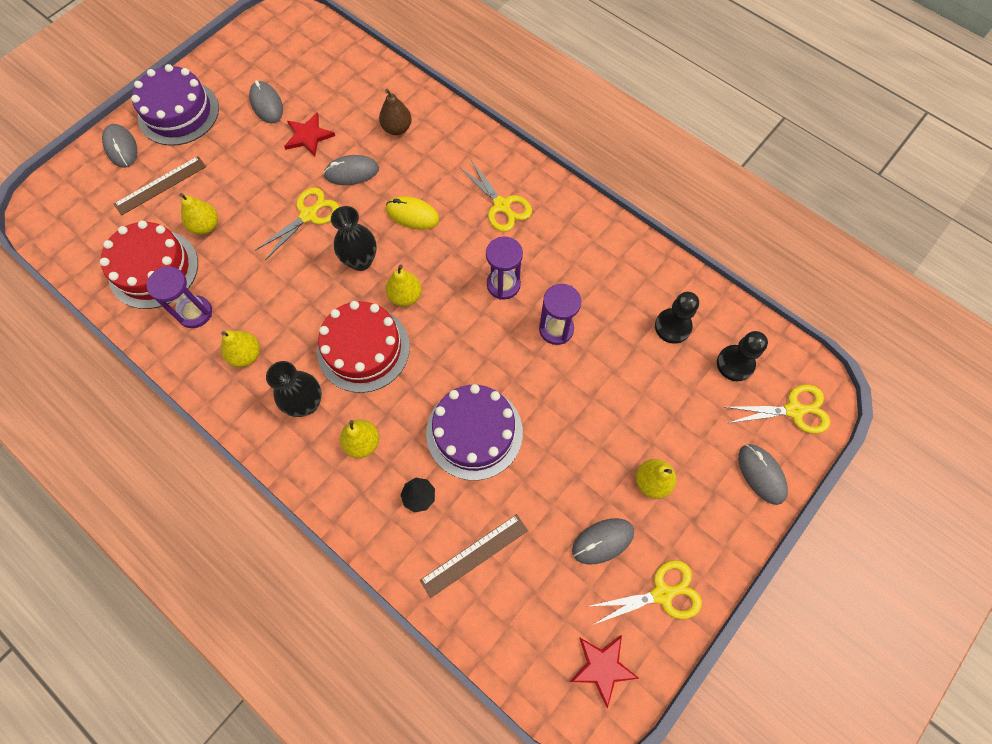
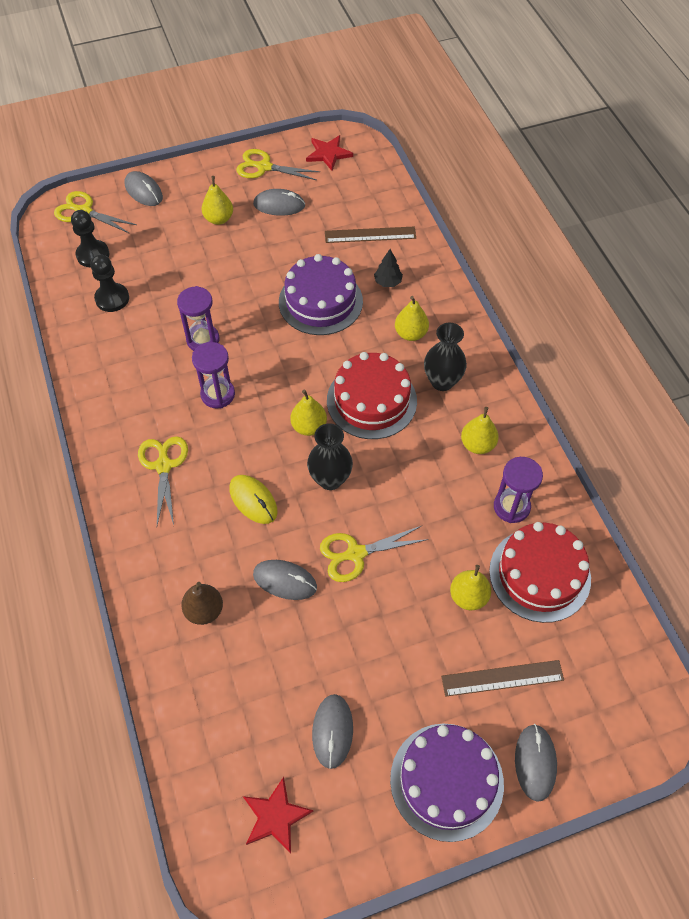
camera: 150 degrees left, 10 degrees down
(308, 136) = (306, 655): red star -> red star (275, 816)
(761, 474) = (143, 191): grey mouse -> grey mouse turned 45 degrees counterclockwise

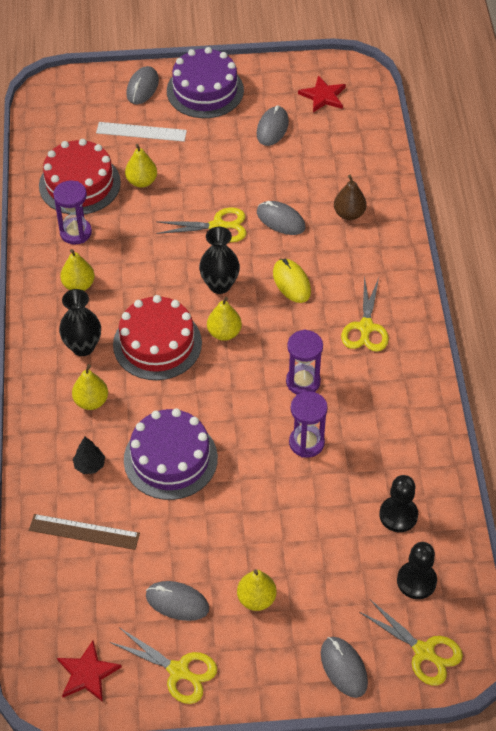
camera: 165 degrees left, 5 degrees down
(502, 678) = (141, 132): brown ruler -> white ruler

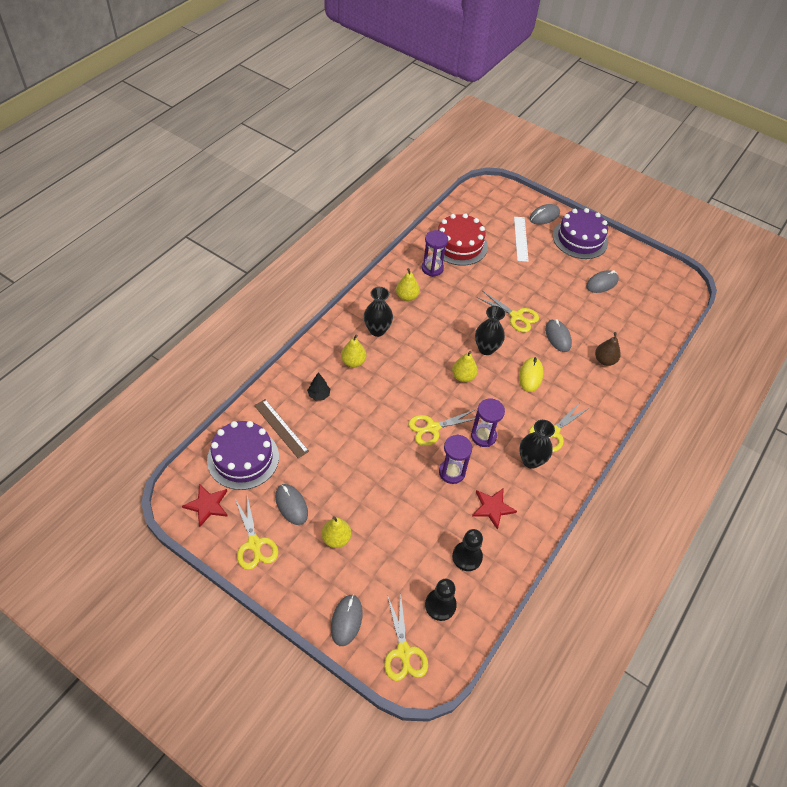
camera: 35 degrees right, 0 degrees up
(141, 132) = (521, 239): white ruler -> white ruler turned 45 degrees clockwise
(141, 181) = (495, 265): yellow pear -> none
(157, 343) = (419, 356): red cake -> none
(170, 459) = (365, 423): purple cake -> purple cake (243, 458)
(244, 411) = (433, 428): none -> yellow scissors
(323, 96) = (651, 284): red star -> red star (492, 508)
(371, 372) = (531, 460): none -> black vase

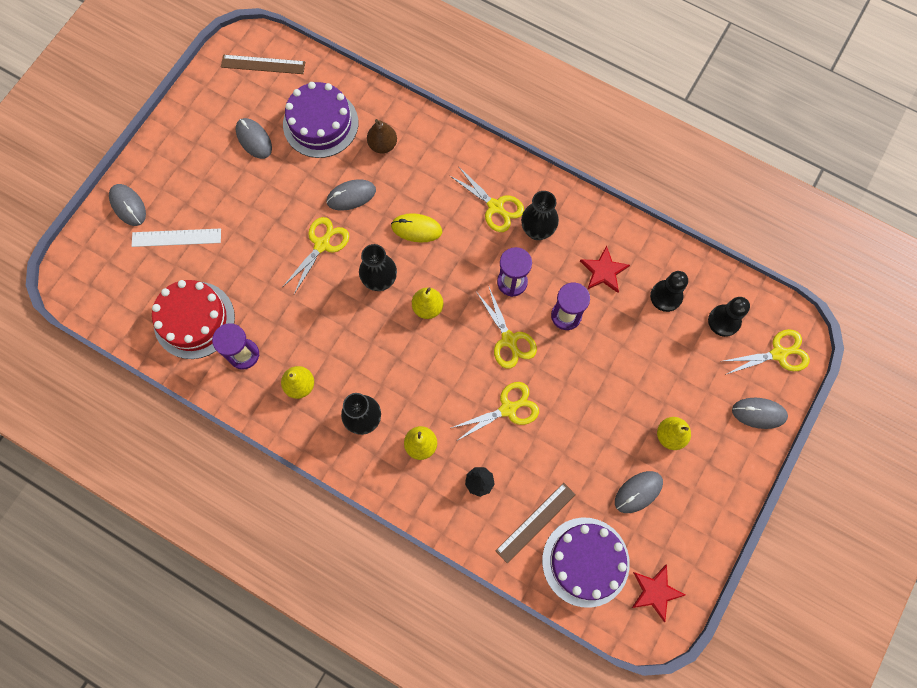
camera: 90 degrees left, 20 degrees up
(254, 544) = (693, 526): yellow scissors -> yellow scissors (508, 409)
(580, 239) = (172, 161): purple cake -> purple cake (320, 123)
(667, 292) = (263, 64): none -> brown ruler

